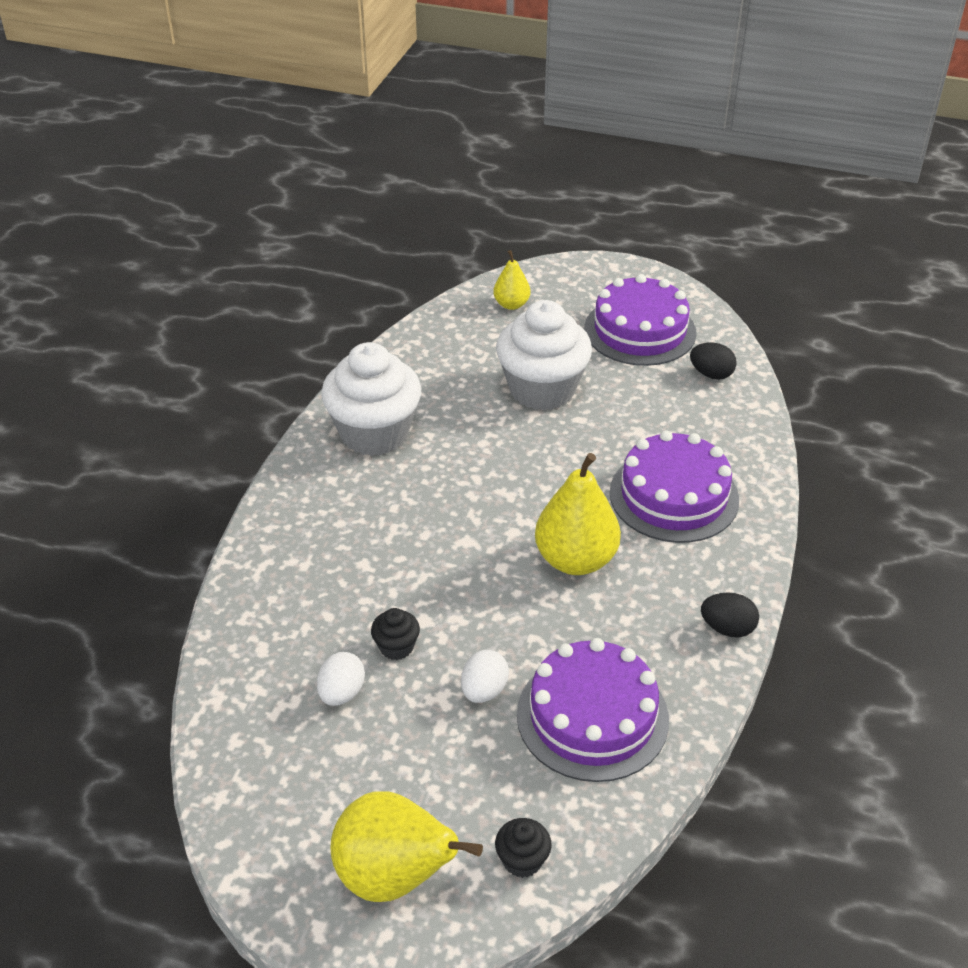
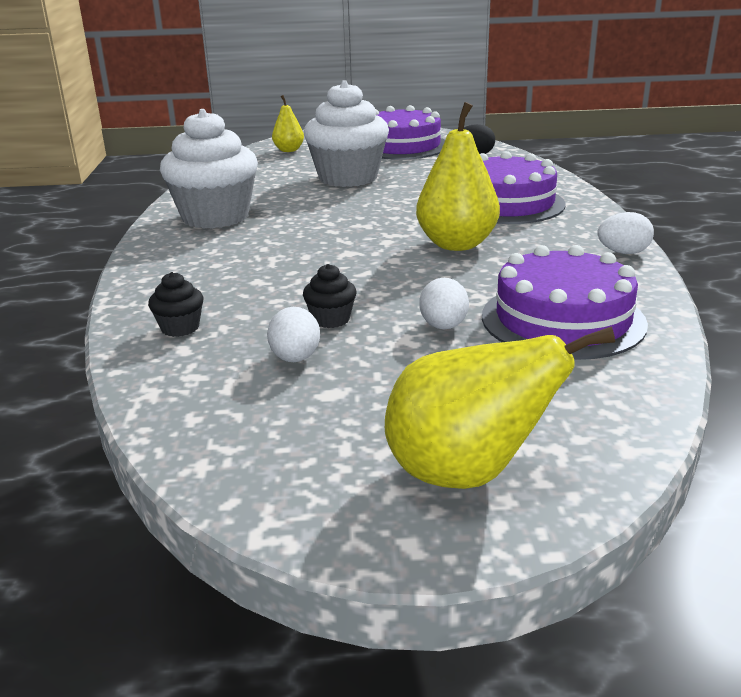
camera: 20 degrees left, 15 degrees down
(522, 860) = (594, 424): black cupcake -> black cupcake (180, 328)
(727, 628) = (623, 252): black egg -> white egg

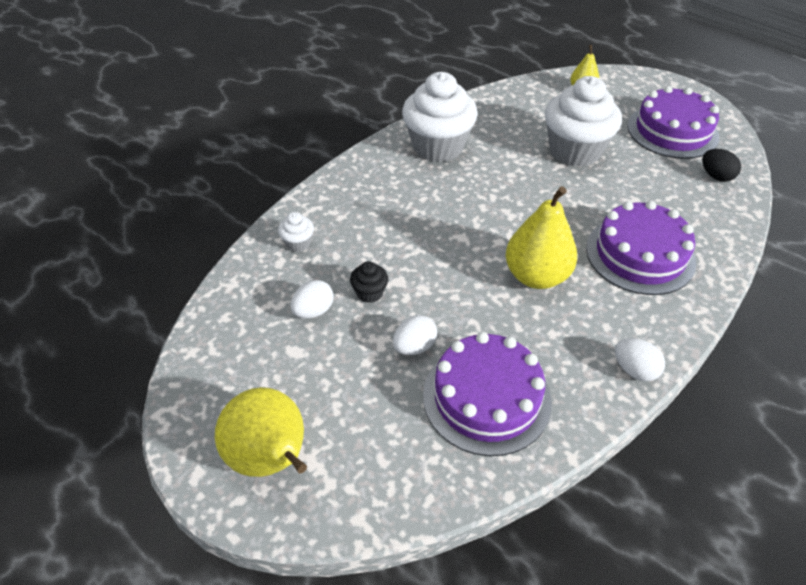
camera: 45 degrees right, 20 degrees up
(180, 328) = (298, 243): black cupcake -> white cupcake

